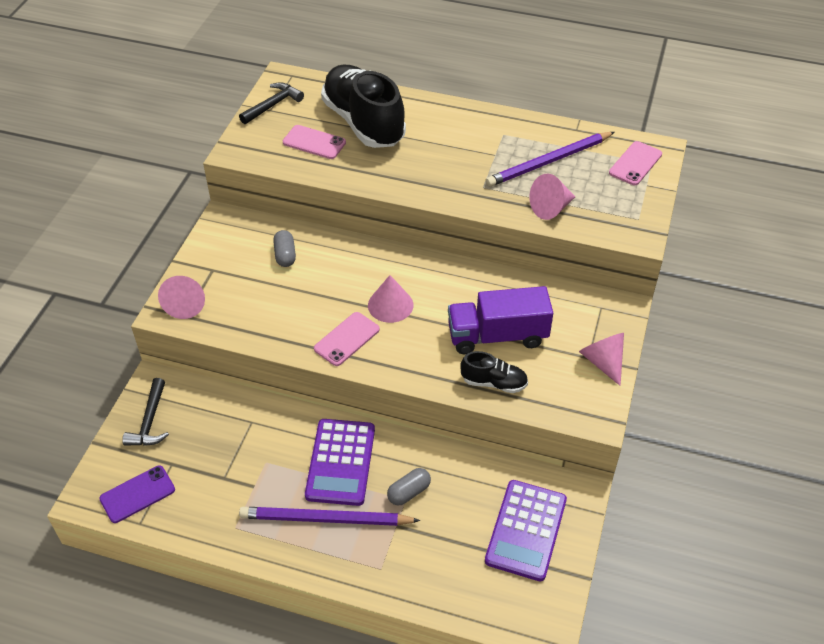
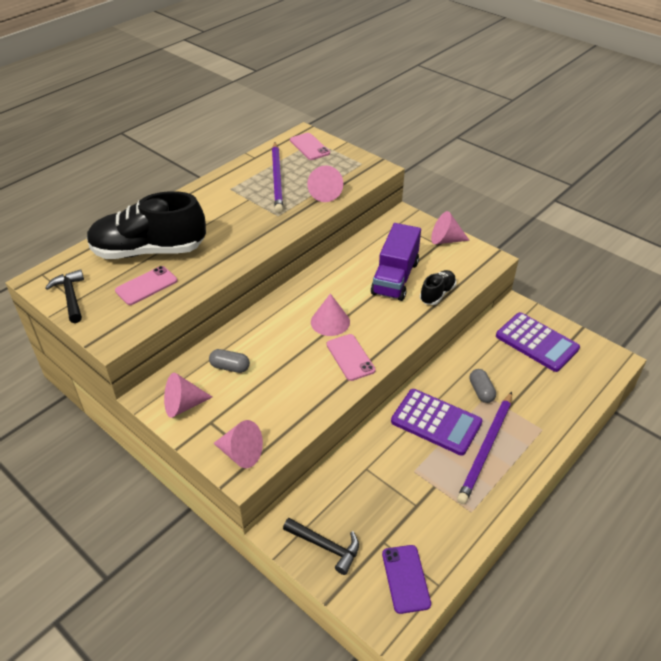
camera: 65 degrees left, 5 degrees down
(223, 244) = (183, 405): none -> pink cone

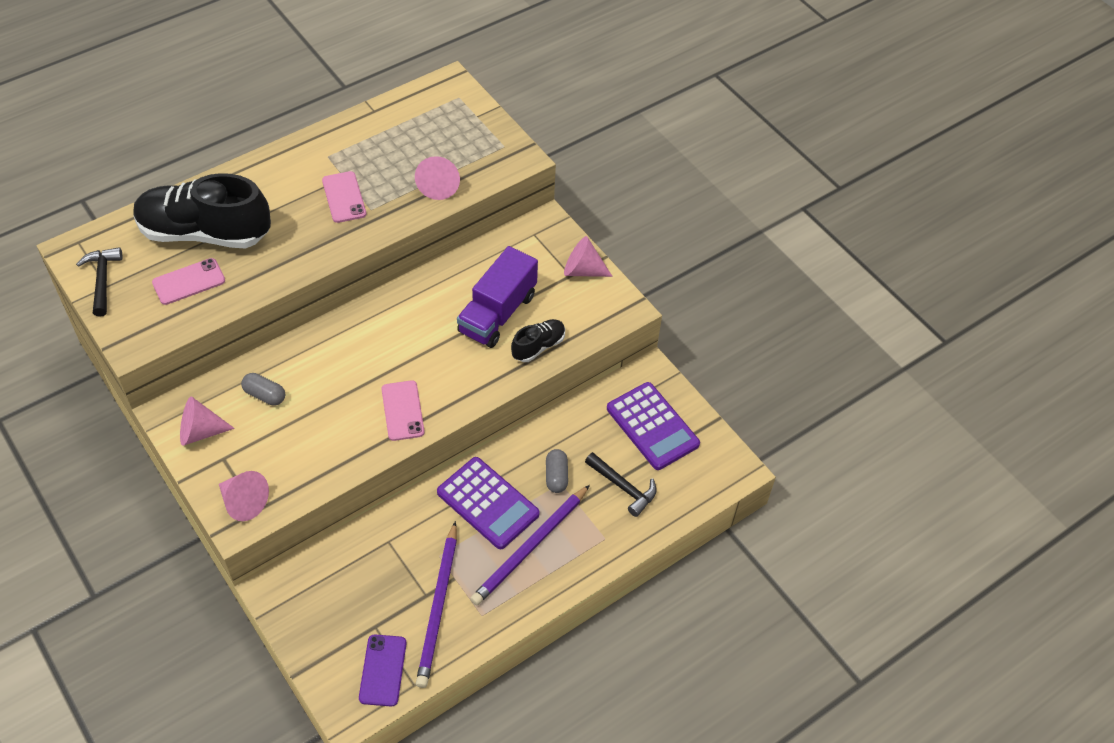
camera: 10 degrees right, 10 degrees up
(277, 179) = (389, 152): purple pencil -> purple pencil (438, 607)
(309, 147) = (449, 106): pink phone -> pink phone (344, 197)
(325, 546) = (313, 618): black hammer -> black hammer (623, 487)
(330, 322) = (397, 359): pink cone -> none

